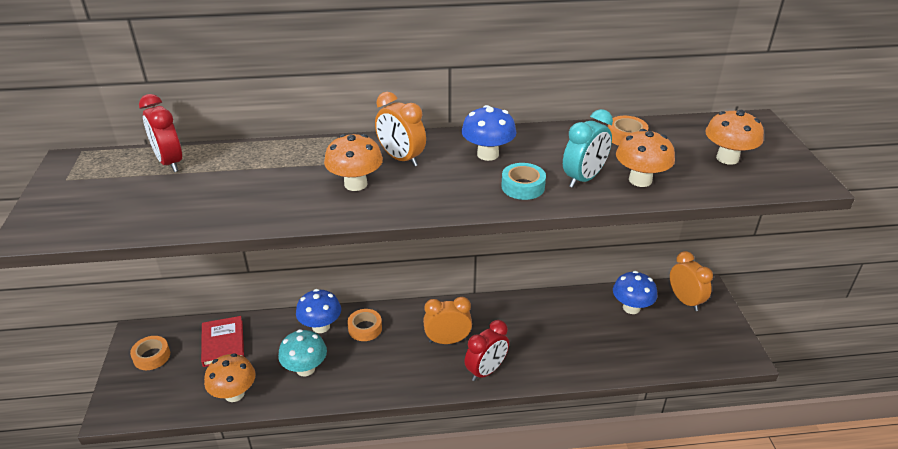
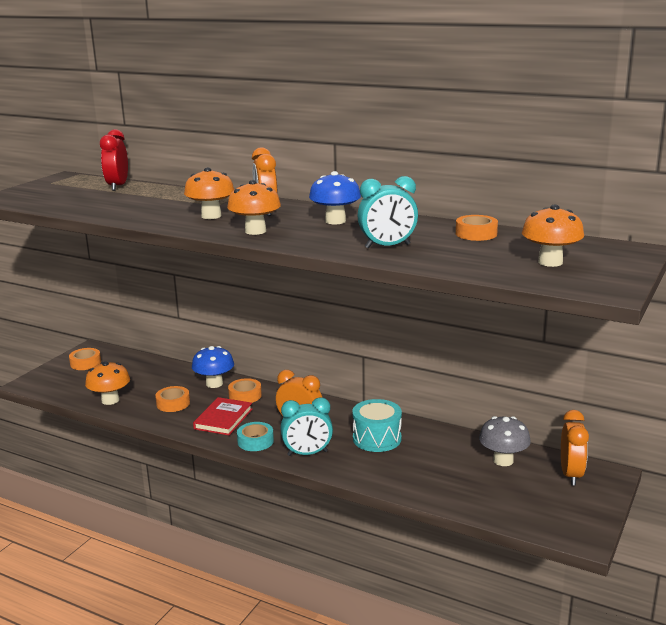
camera: 35 degrees right, 15 degrees down
(223, 343) = (137, 371): red book -> red book (223, 419)
(305, 369) = (173, 403): turquoise mushroom -> orange tape
(486, 371) = (307, 453): red clock -> turquoise clock
(523, 187) = (328, 240): turquoise tape -> turquoise tape (255, 441)
(523, 328) = (377, 438): none -> turquoise drum
(631, 308) = (503, 460): blue mushroom -> grey mushroom
(640, 180) = (436, 256): orange mushroom -> orange mushroom (255, 231)

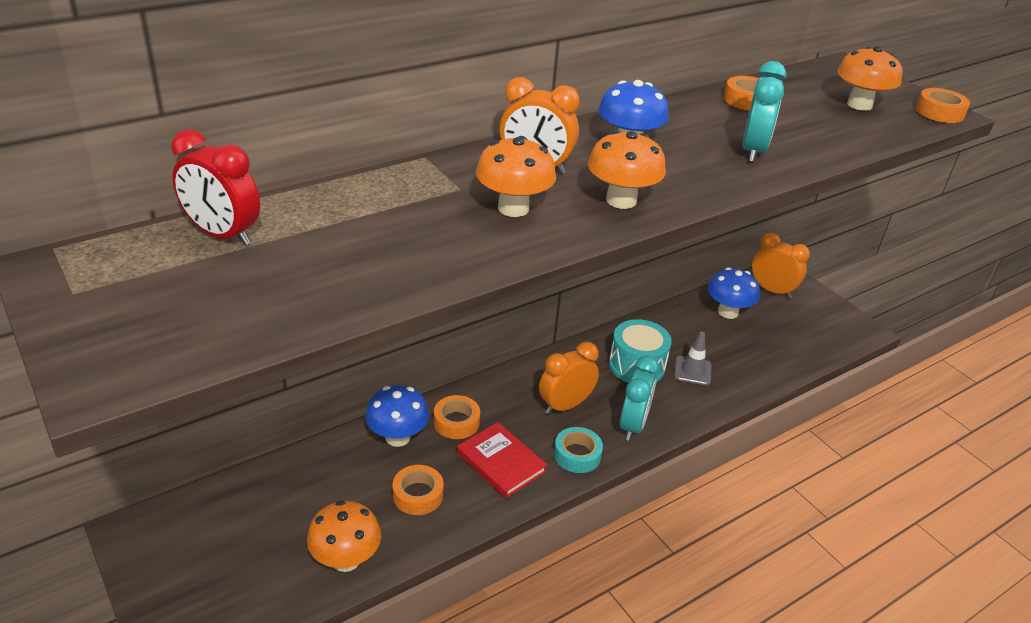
camera: 65 degrees left, 15 degrees up
(85, 363) = (181, 554): orange tape -> orange tape (939, 112)
(400, 462) = (692, 371): none -> grey traffic cone
(503, 460) = (728, 312): grey mushroom -> blue mushroom

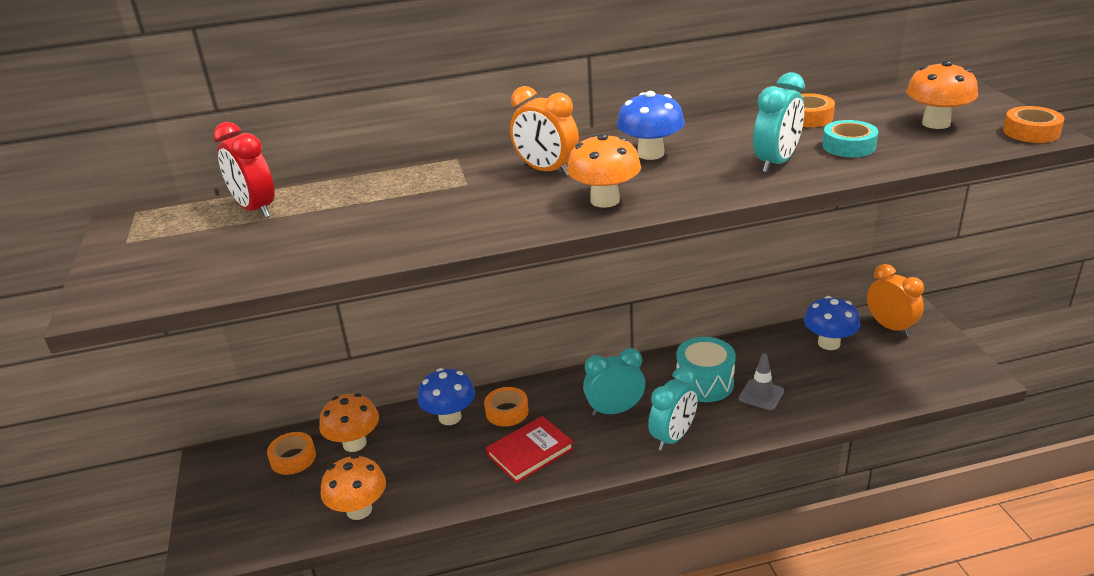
camera: 25 degrees right, 5 degrees down
(418, 495) = (443, 468): orange tape -> orange tape (293, 458)
(501, 462) = (530, 452): red book -> red book turned 75 degrees clockwise
(513, 208) = (500, 202): orange mushroom -> orange mushroom (354, 443)
(565, 405) = (615, 410): orange clock -> turquoise clock
(577, 455) = (604, 456): turquoise tape -> turquoise tape (849, 146)

